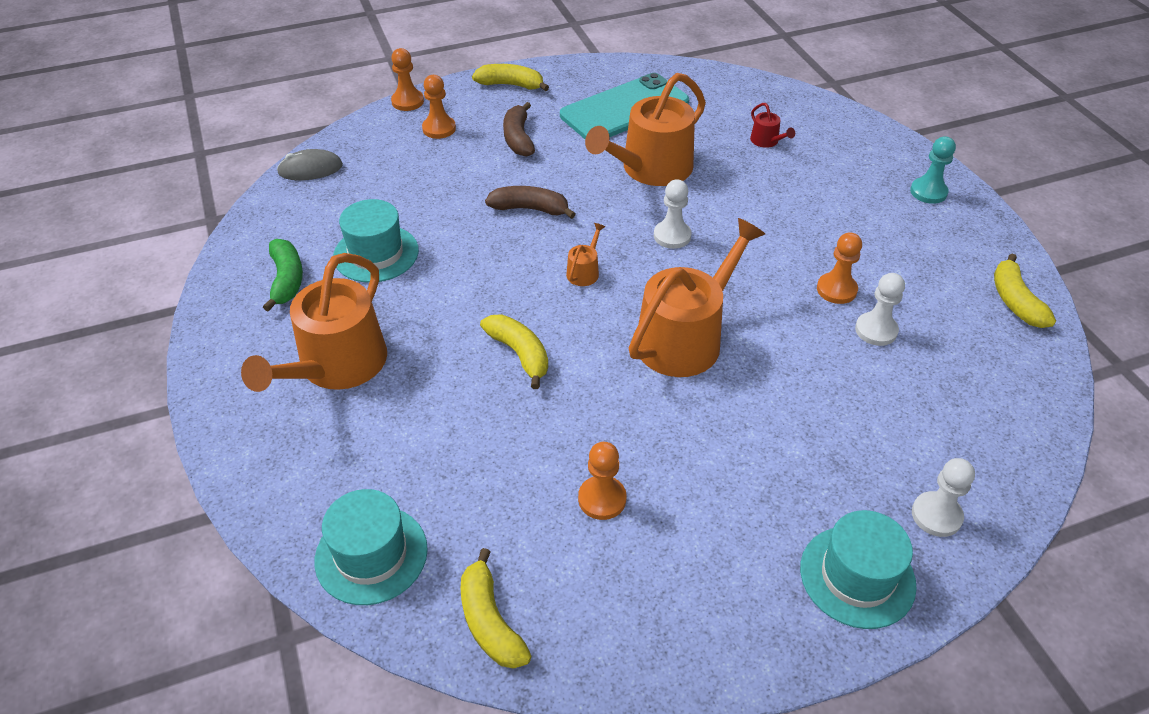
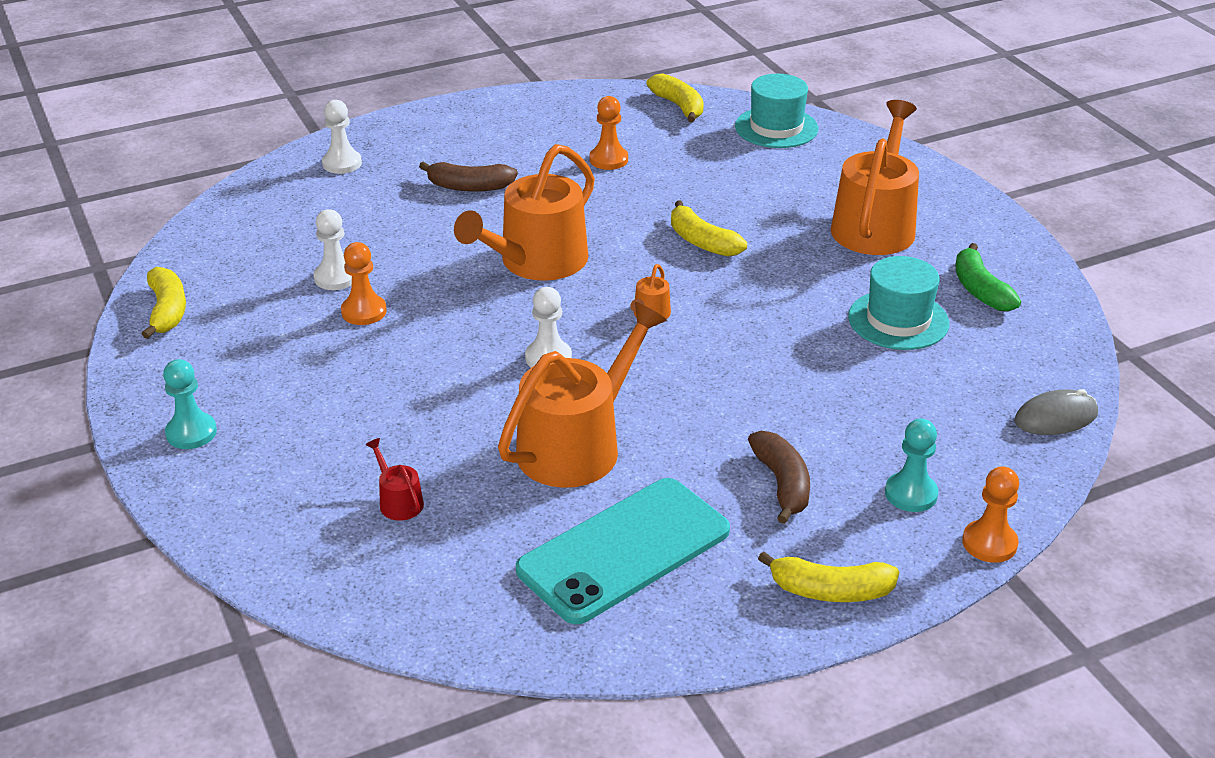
camera: 175 degrees right, 10 degrees down
(439, 129) = (911, 494): orange pawn -> turquoise pawn
(530, 209) = (732, 381): brown banana -> brown banana (469, 187)
(857, 576) = (417, 134): turquoise hat -> none

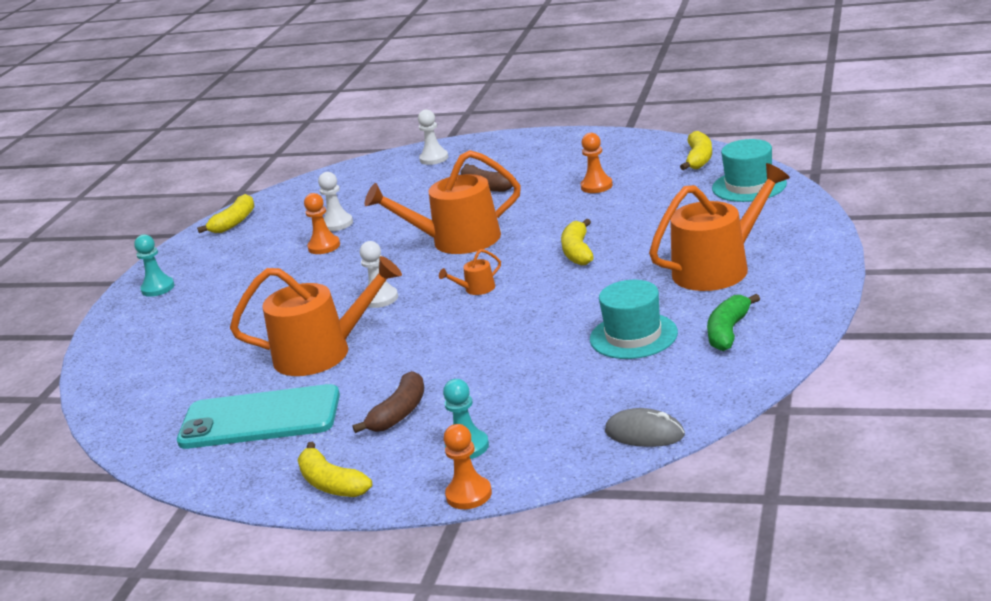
camera: 45 degrees right, 10 degrees down
(398, 501) = (194, 353): red watering can -> none

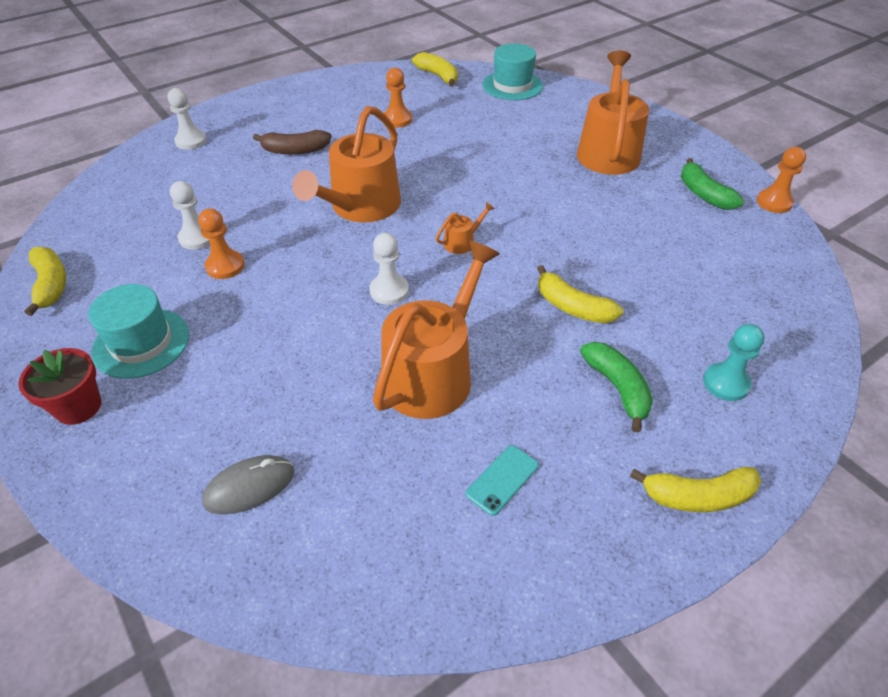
camera: 55 degrees left, 20 degrees up
(158, 288) = (78, 407): turquoise pawn -> red flower pot
(260, 418) = (502, 479): turquoise phone -> turquoise phone, size x0.40
(399, 413) = (617, 388): brown banana -> green banana
(469, 495) = (809, 424): orange pawn -> orange pawn (774, 202)
(476, 289) = (462, 242): orange watering can -> orange watering can turned 135 degrees counterclockwise
(578, 252) = (485, 177): yellow banana -> yellow banana (572, 307)
(633, 336) = (654, 225): turquoise hat -> turquoise hat (141, 343)
(644, 433) = (806, 296): grey mouse -> grey mouse (249, 487)

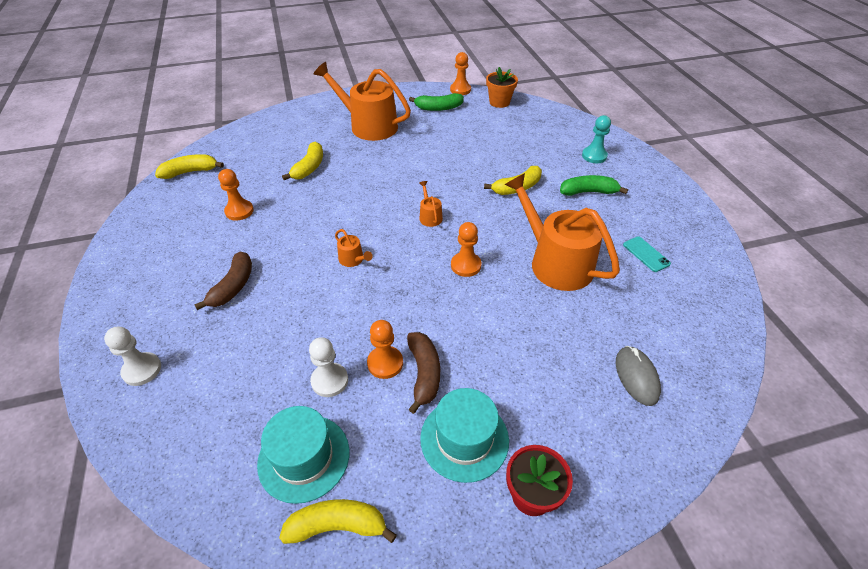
camera: 70 degrees left, 0 degrees up
(217, 296) = (424, 374): none -> brown banana
(361, 207) = (353, 260): orange watering can -> orange watering can, size x0.41
(389, 291) = (466, 265): white pawn -> orange pawn
(512, 85) = (246, 139): turquoise hat -> turquoise hat (304, 457)
(697, 496) = (665, 190): yellow banana -> yellow banana (309, 167)
(781, 247) = (499, 102): none -> orange flower pot

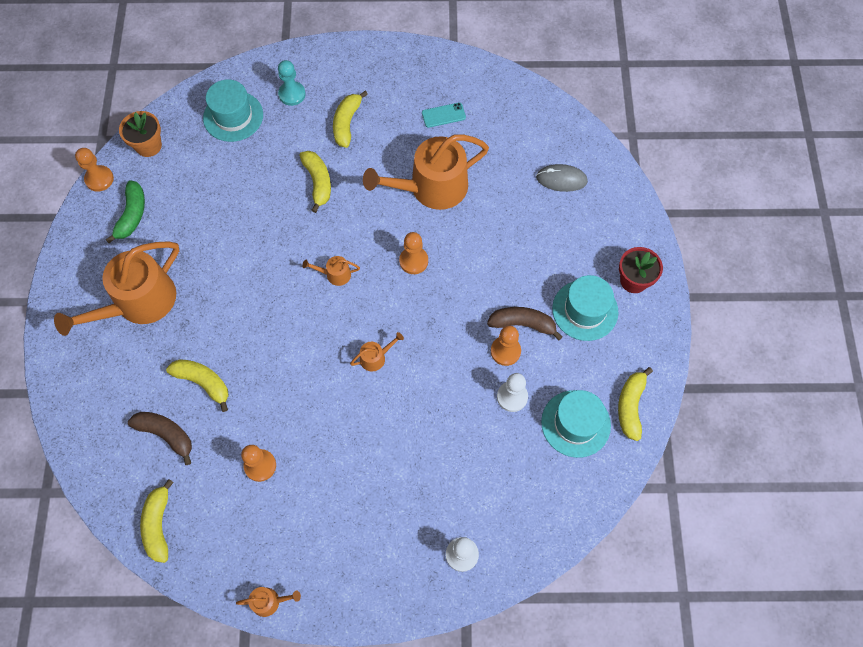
camera: 75 degrees left, 20 degrees up
(117, 241) = (269, 601): none -> orange watering can
(233, 286) = (379, 473): brown banana -> brown banana (166, 434)
(551, 132) = (233, 116): none -> turquoise hat
(588, 192) = (347, 123): green banana -> yellow banana

